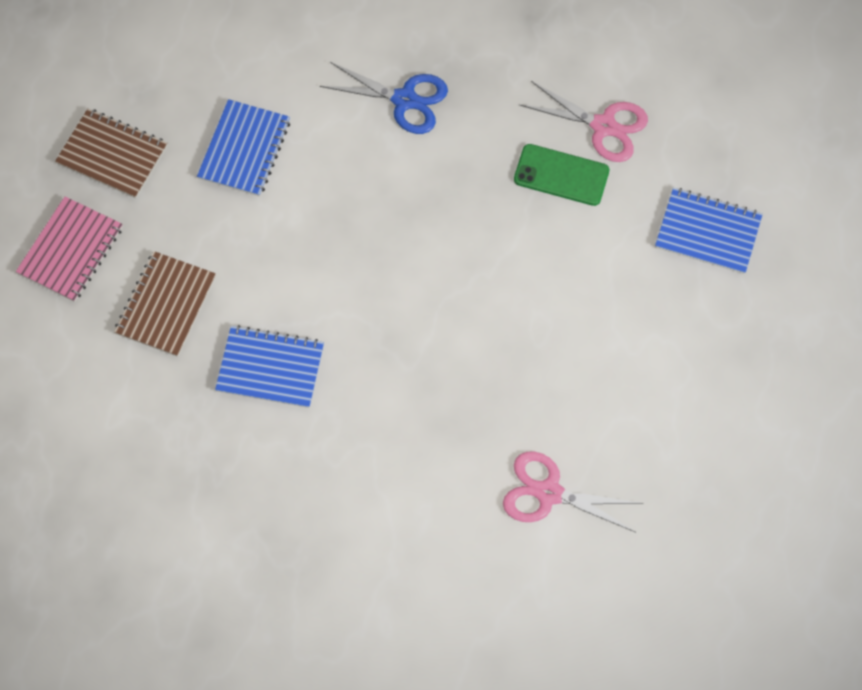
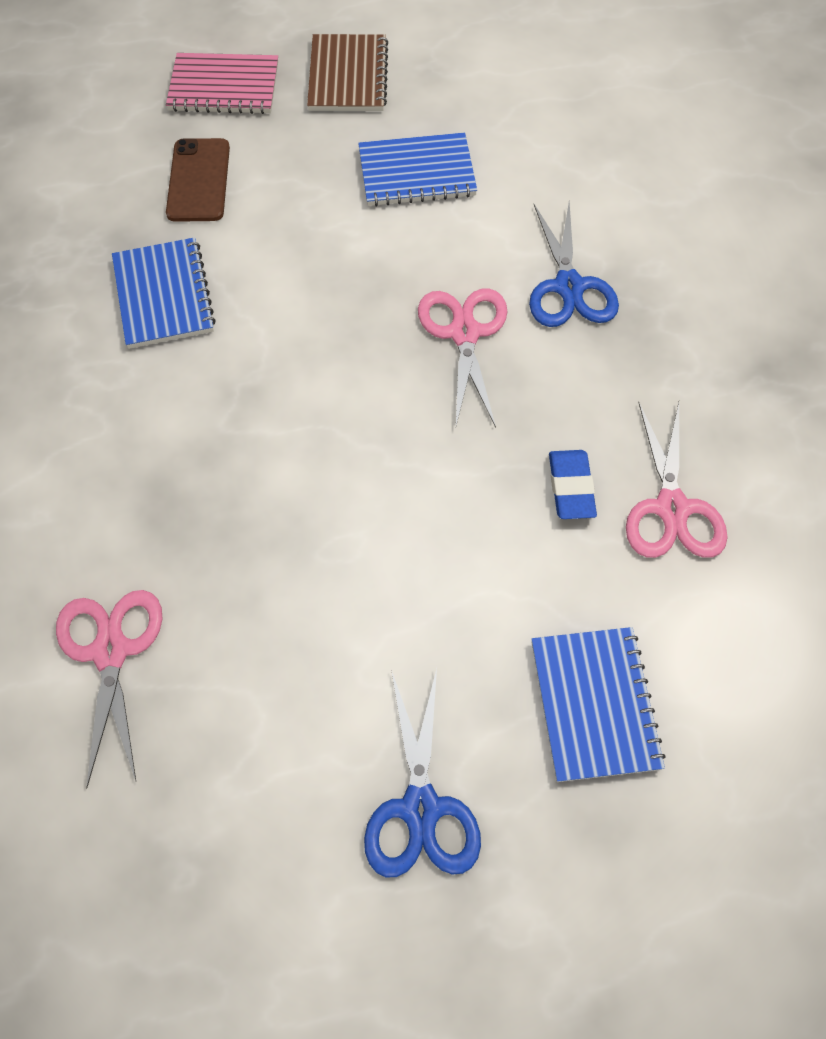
camera: 65 degrees right, 5 degrees down
(166, 305) = (198, 180): brown notebook -> brown phone
(409, 183) = (464, 333): none -> pink scissors
(561, 175) = (571, 487): green phone -> blue eraser
(727, 352) = (421, 807): none -> blue scissors

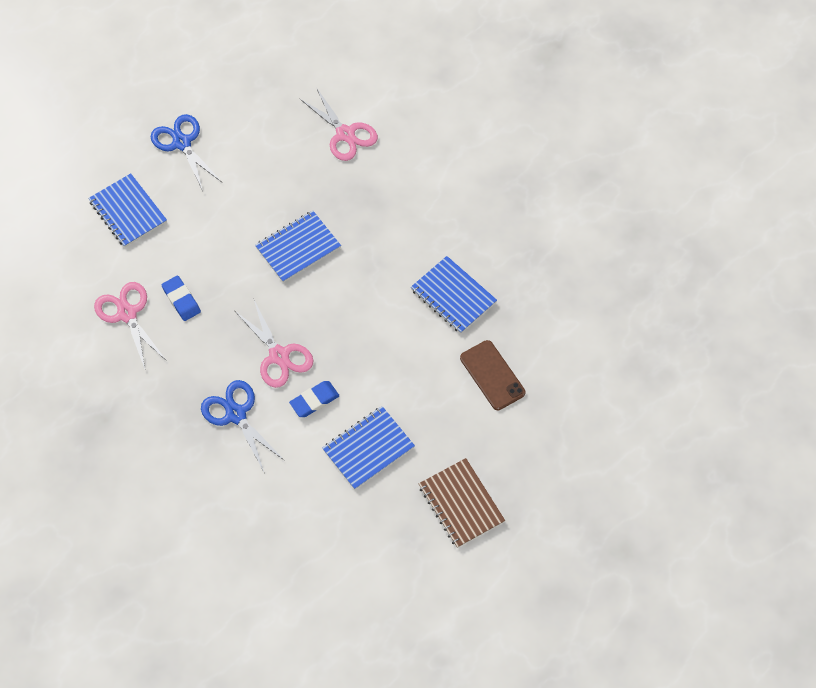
camera: 150 degrees right, 0 degrees up
(224, 87) = (532, 452): pink notebook -> none
(334, 479) = (298, 248): none -> blue notebook
(450, 255) = (314, 400): none -> blue eraser

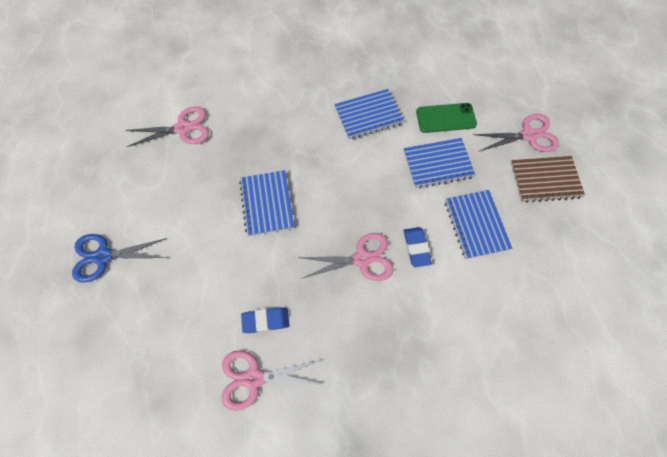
camera: 65 degrees left, 5 degrees up
(128, 212) = (144, 334): blue notebook -> blue notebook (438, 164)
(236, 414) = (403, 317): blue scissors -> none
(492, 375) = (445, 118): brown phone -> green phone
(514, 470) = (528, 135): none -> pink scissors

